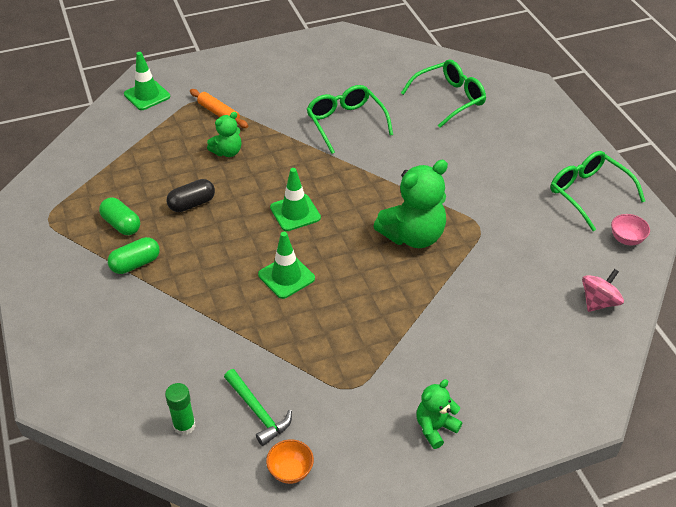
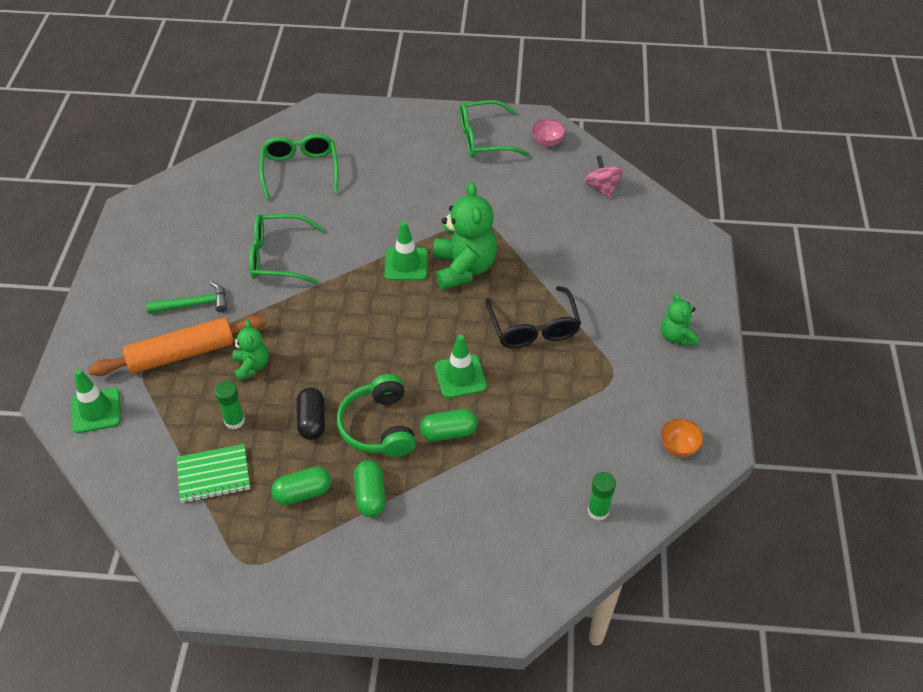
camera: 65 degrees left, 5 degrees up
(117, 172) = (213, 475): none -> green notebook
(171, 163) = (234, 420): none -> green glue stick
(206, 244) = (379, 426): none -> green headphones
(218, 113) = (182, 354): orange rolling pin -> orange rolling pin, size x1.72
(221, 290) = (449, 432): none -> green capsule
(258, 411) = (607, 450): green hammer -> green hammer (194, 304)
(295, 213) = (380, 341): green traffic cone -> green traffic cone (406, 264)
(374, 308) = (533, 327): none -> black glasses

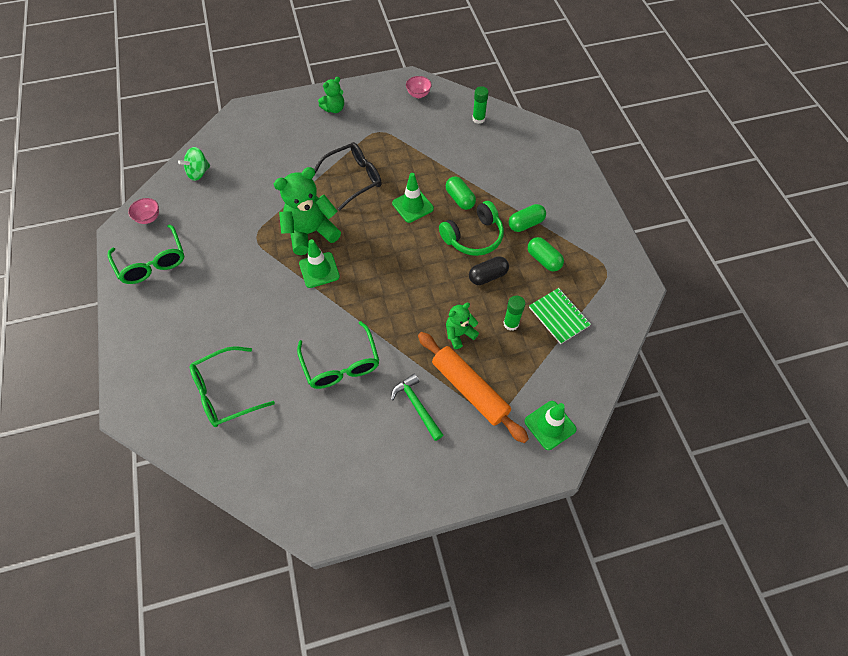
camera: 110 degrees left, 10 degrees up
(602, 188) = (199, 173): pink spinning top -> green spinning top
(679, 447) = (418, 94): orange bowl -> pink bowl

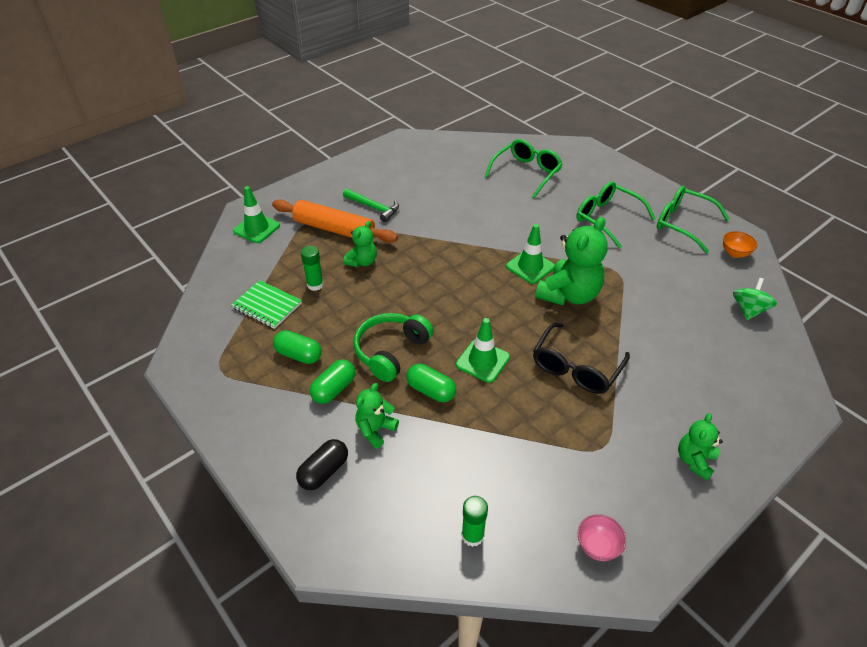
camera: 155 degrees right, 15 degrees down
(149, 218) = (735, 253): pink bowl -> orange bowl
(341, 364) = (453, 212): green glasses -> green glasses (607, 219)
(488, 276) = (356, 317): black capsule -> black capsule (324, 471)
(508, 188) = (375, 430): none -> green teddy bear

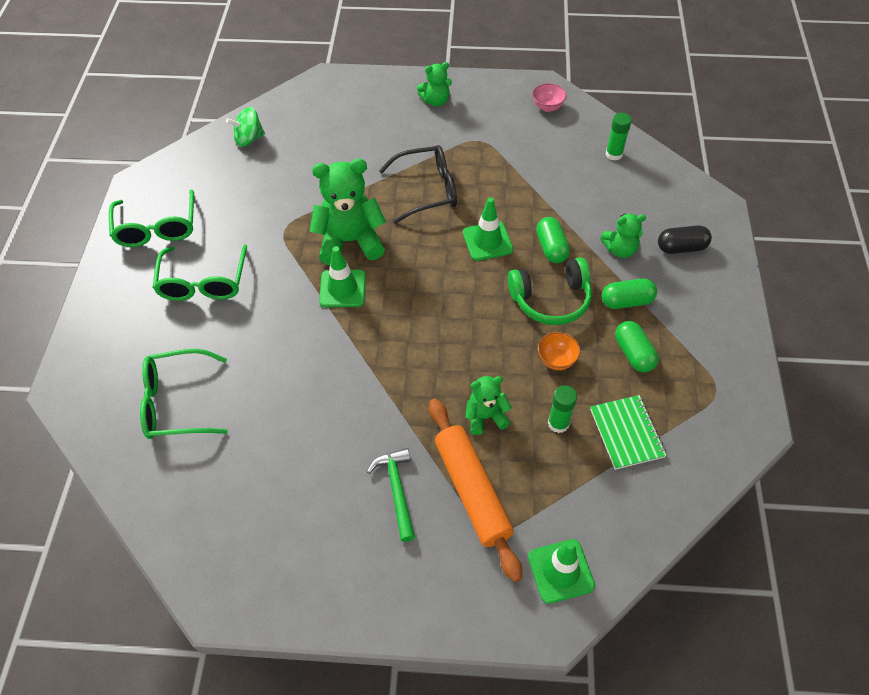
camera: 135 degrees left, 10 degrees up
(735, 253) = (173, 177): orange bowl -> orange bowl (556, 360)

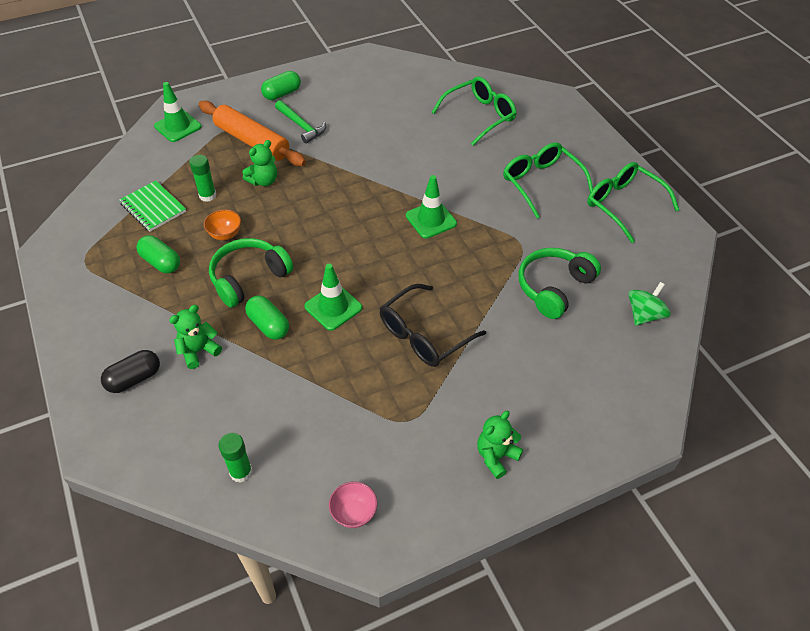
camera: 150 degrees right, 5 degrees down
(294, 184) = (554, 288): none -> green headphones
(350, 241) = (456, 257): green teddy bear -> none
(626, 301) = (178, 303): green capsule -> green capsule (282, 94)

